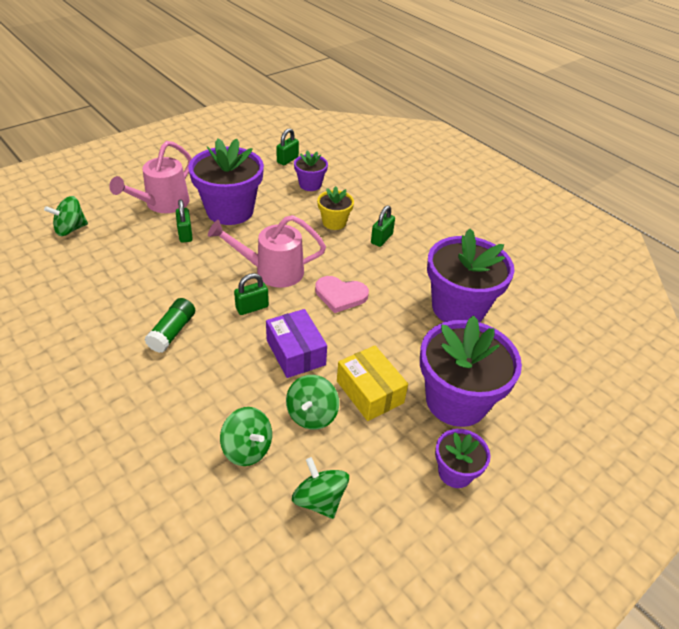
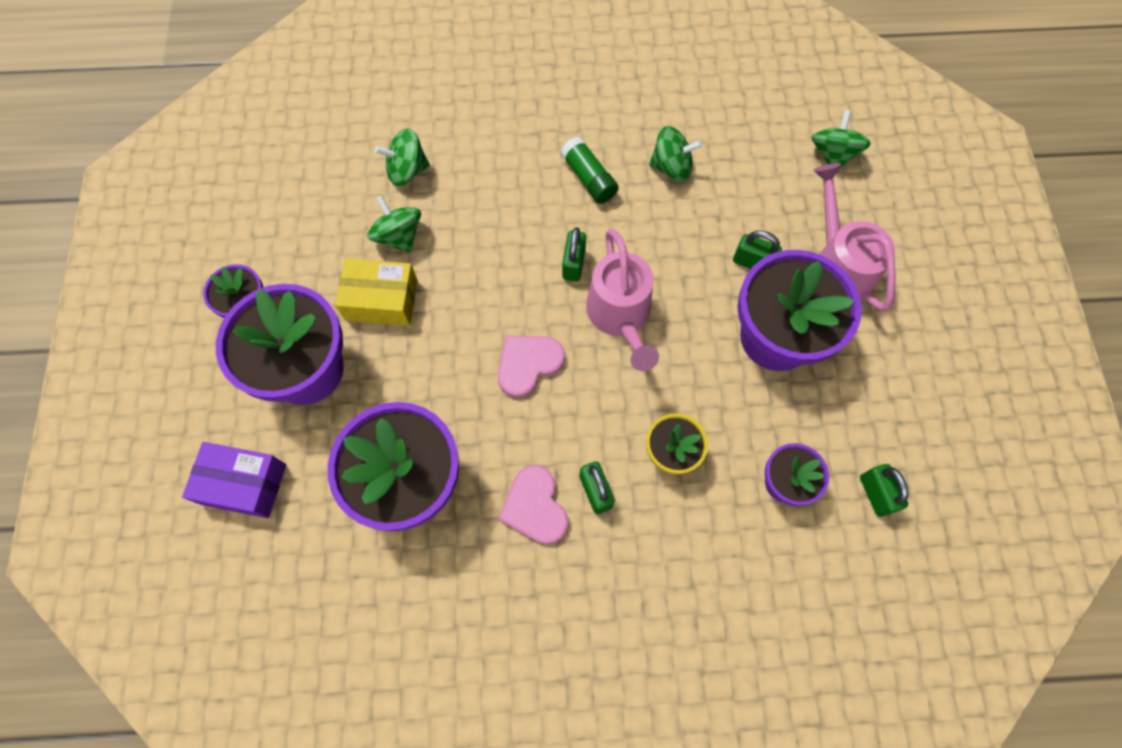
camera: 130 degrees right, 25 degrees up
(271, 271) = (620, 317): pink watering can -> pink watering can turned 135 degrees clockwise
(296, 352) = (480, 267): purple box -> purple box (244, 484)
(319, 499) = (319, 193): green spinning top -> green spinning top (671, 167)
(413, 255) = (535, 507): none -> pink heart

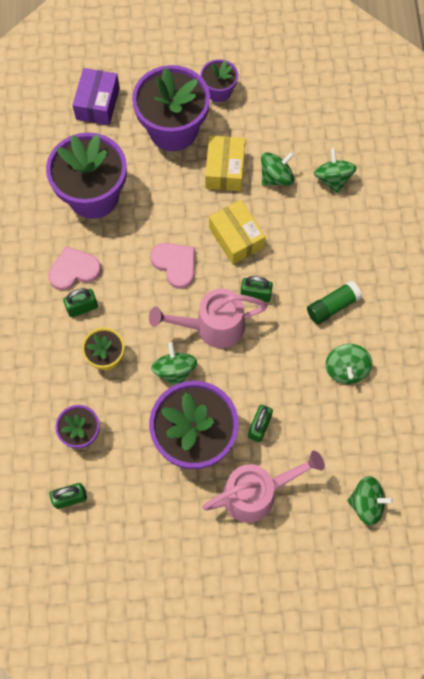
camera: 90 degrees right, 0 degrees up
(489, 286) = (236, 238): none -> yellow box
(685, 363) = (174, 370): none -> green spinning top

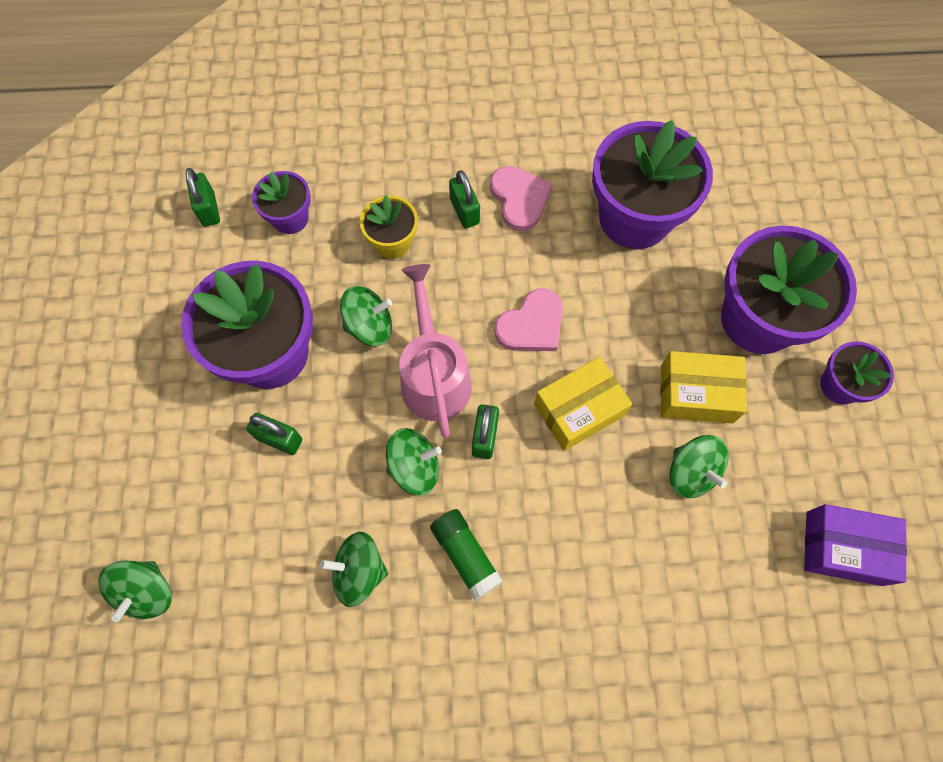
camera: 90 degrees right, 0 degrees up
(97, 104) = (788, 217): purple box -> purple box (843, 548)
(257, 493) = (184, 434): pink watering can -> none
(333, 179) = (697, 566): green spinning top -> green spinning top (415, 467)

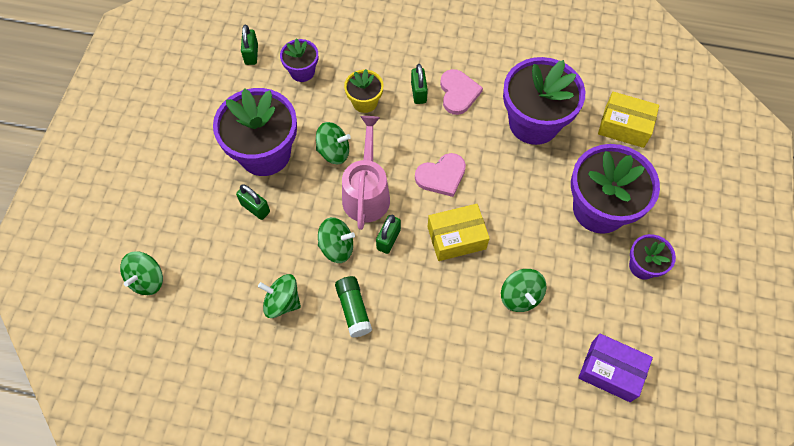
camera: 15 degrees right, 5 degrees down
(696, 394) = (540, 247): yellow box -> yellow box (624, 126)

